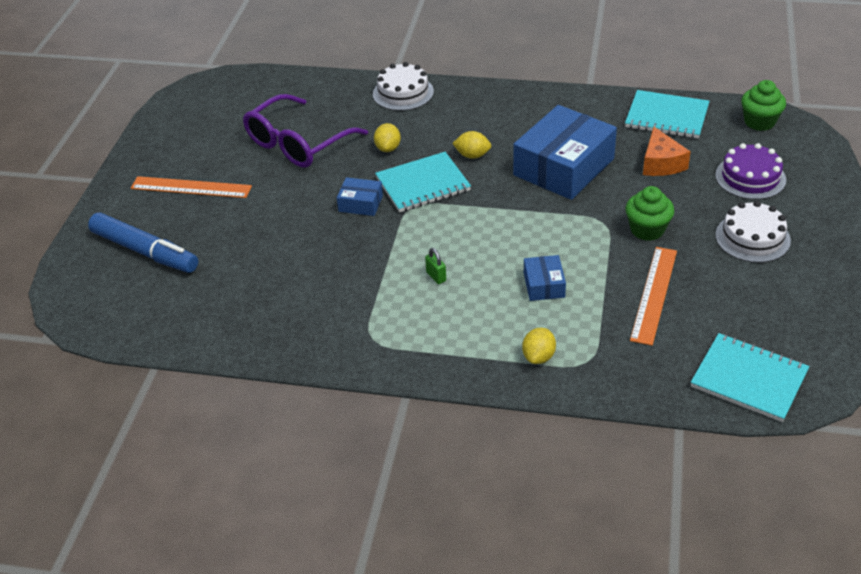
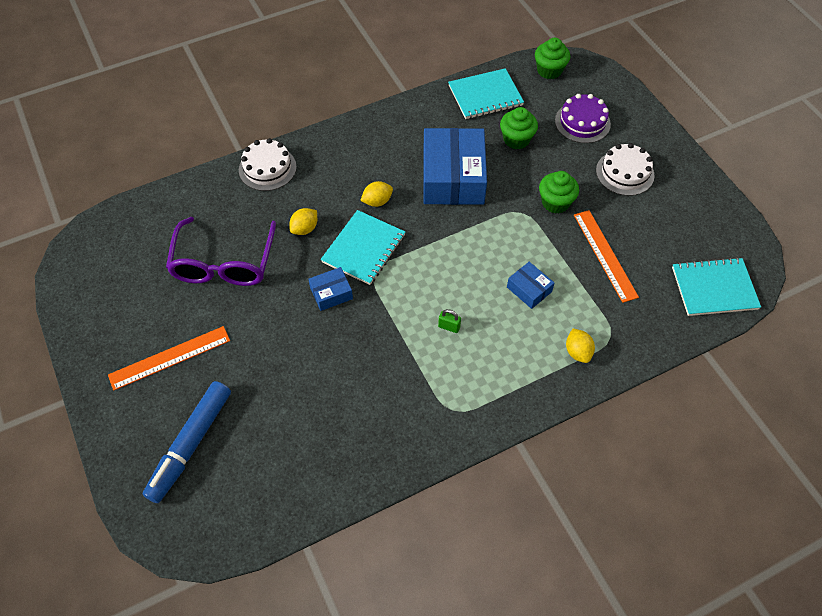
camera: 40 degrees left, 15 degrees up
(145, 251) = (190, 444): blue marker -> blue marker turned 120 degrees clockwise
(388, 148) = (305, 229): yellow lemon -> yellow lemon turned 75 degrees clockwise
(661, 163) = (516, 139): orange cheese -> green cupcake

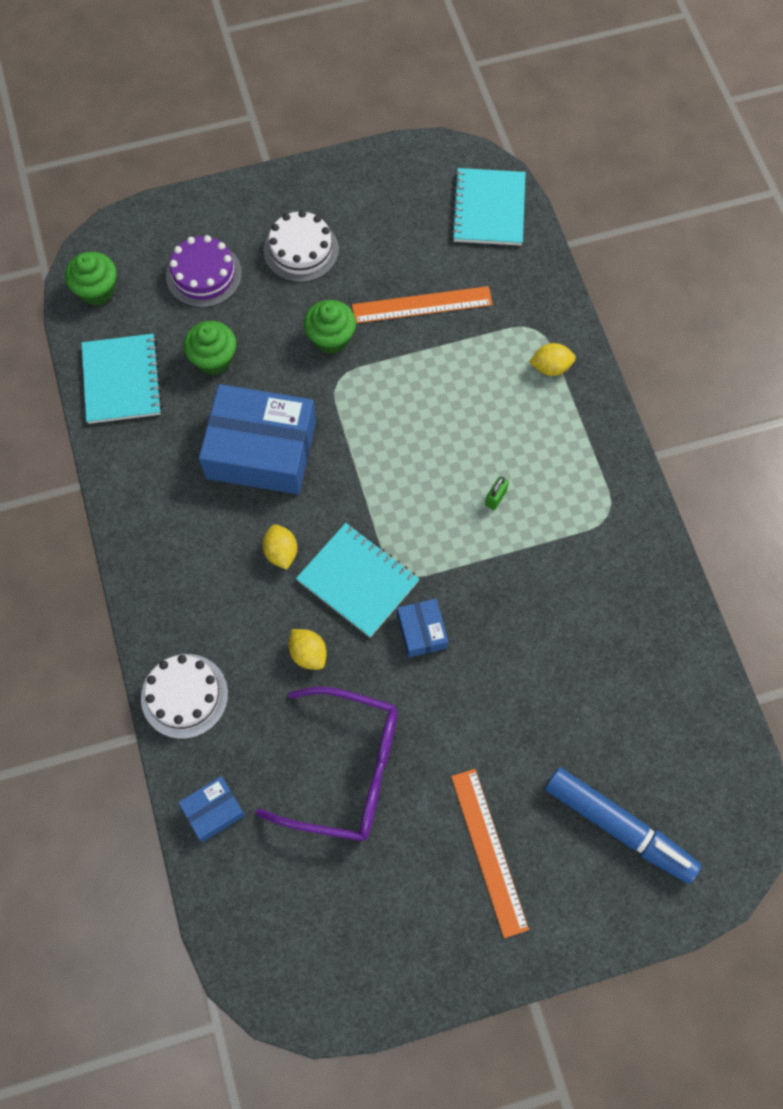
camera: 80 degrees left, 10 degrees up
(529, 289) = (457, 398): blue box -> blue box (213, 811)

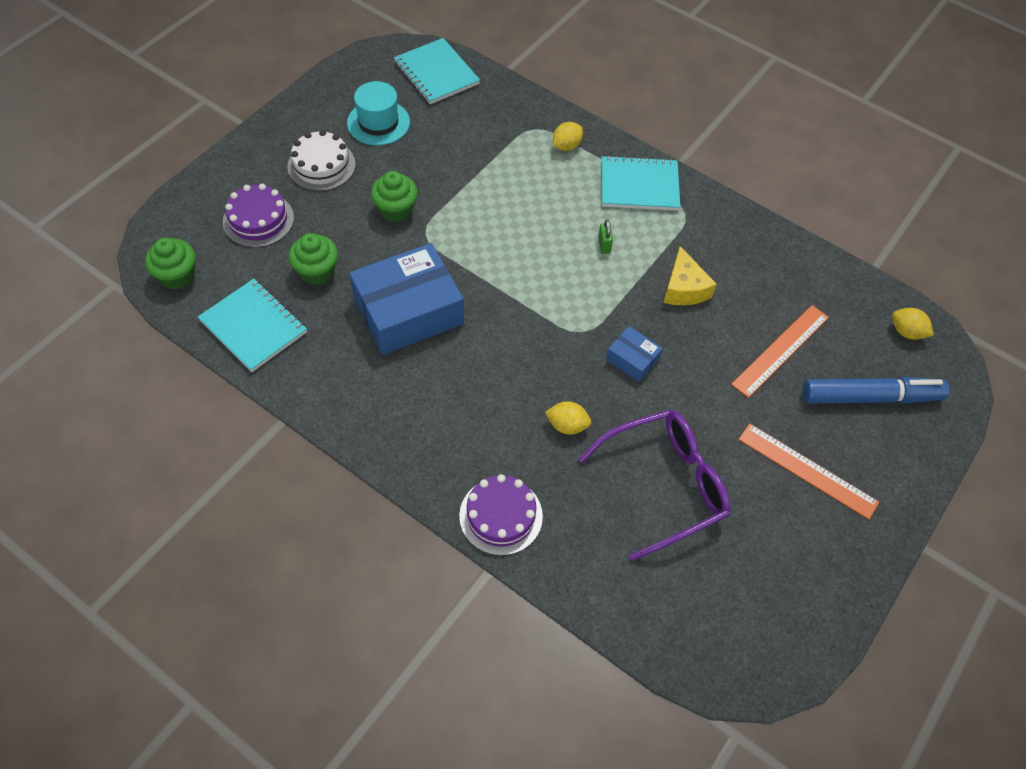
camera: 40 degrees left, 10 degrees down
(184, 696) = (501, 516): white cake -> purple cake
(213, 811) = (596, 581): blue box -> none
(281, 552) = (485, 370): yellow lemon -> yellow lemon (906, 332)
(357, 581) = (558, 355): turquoise notebook -> turquoise notebook (639, 186)
(389, 233) = (378, 122): none -> turquoise hat
(422, 305) = (443, 154): orange ruler -> orange ruler (780, 350)
(534, 593) = (684, 288): none -> yellow cheese

